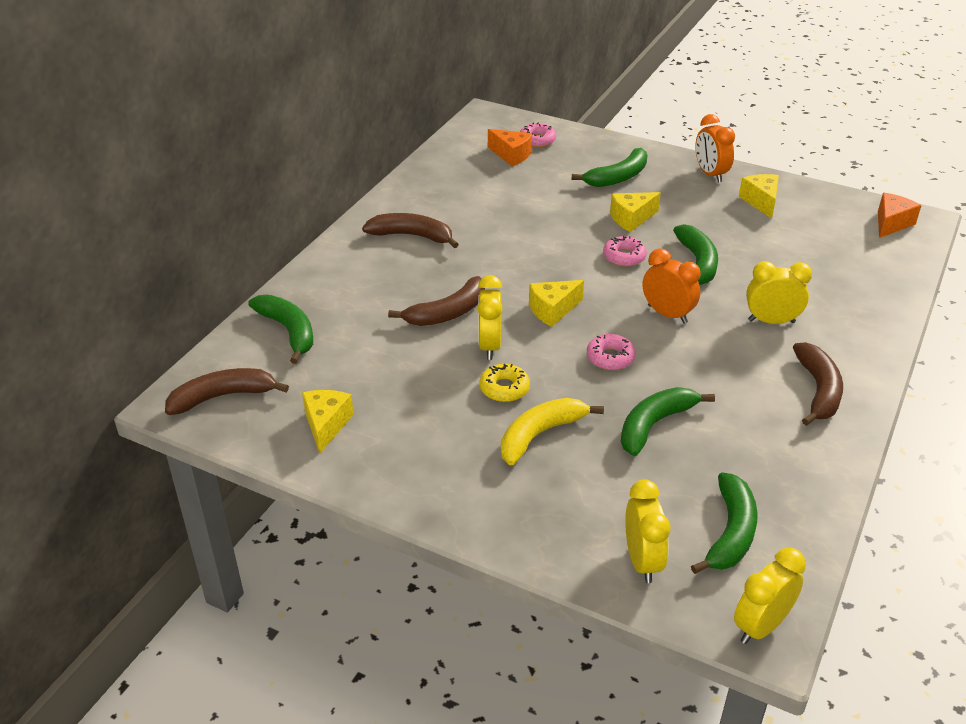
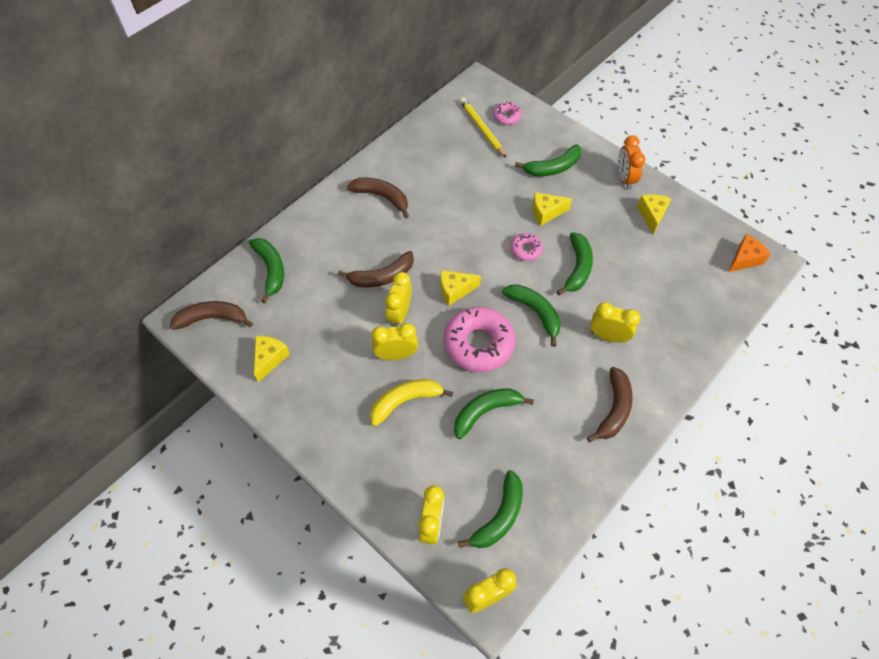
camera: 15 degrees right, 20 degrees up
(504, 388) = (396, 355): yellow donut -> yellow clock
(511, 155) = (482, 129): orange cheese -> yellow pencil
(610, 357) = (478, 344): pink donut -> pink donut, size x2.03
(667, 314) = (535, 312): orange clock -> green banana

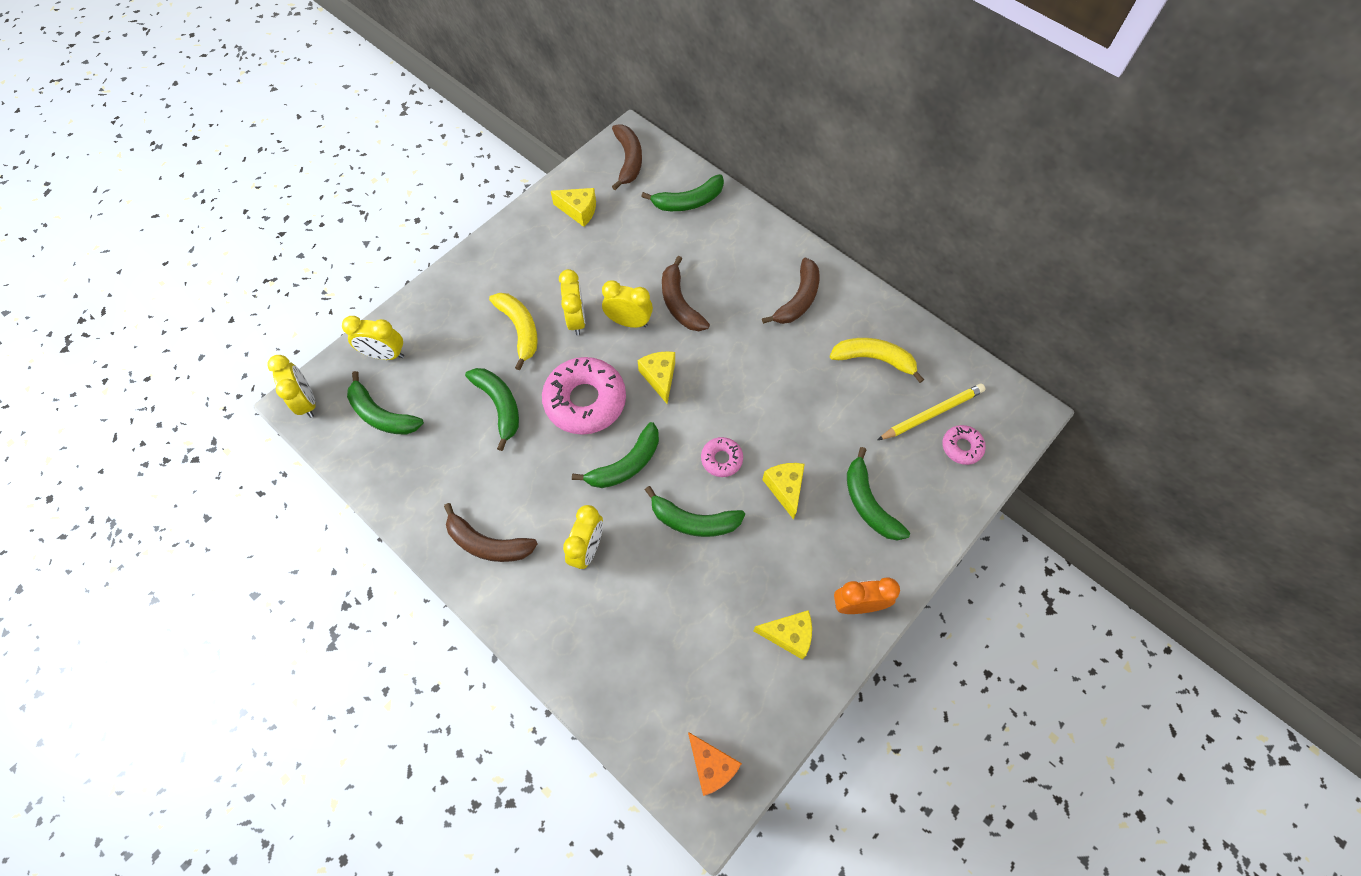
camera: 90 degrees right, 5 degrees up
(437, 156) = (874, 359): none -> yellow banana

